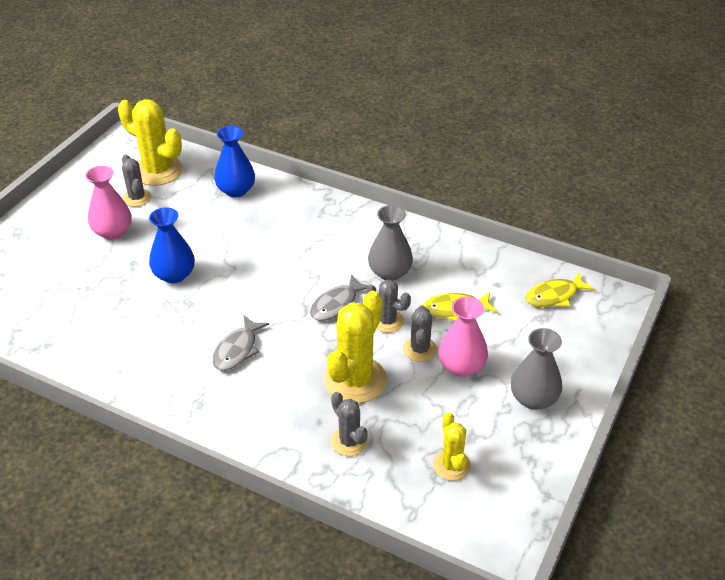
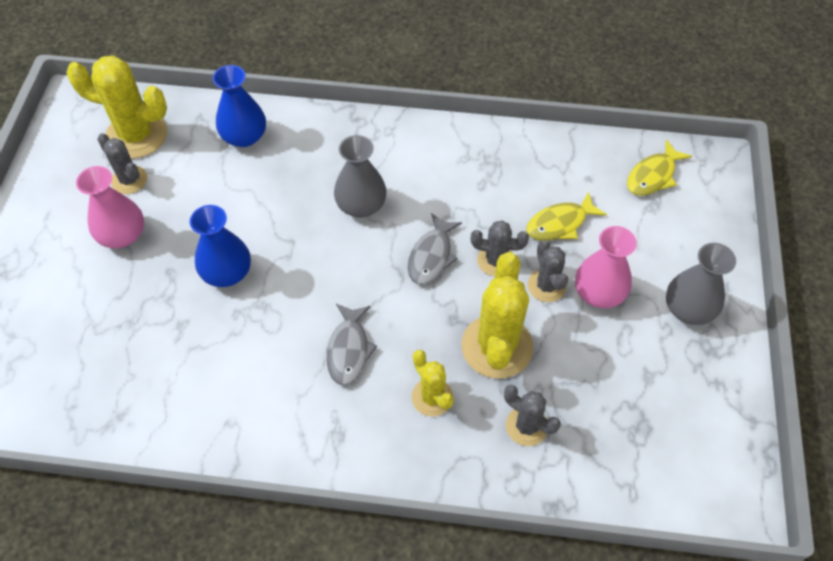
camera: 20 degrees left, 15 degrees up
(390, 272) = (469, 196): grey vase -> grey vase (361, 205)
(451, 465) = (644, 418): yellow cactus -> yellow cactus (432, 397)

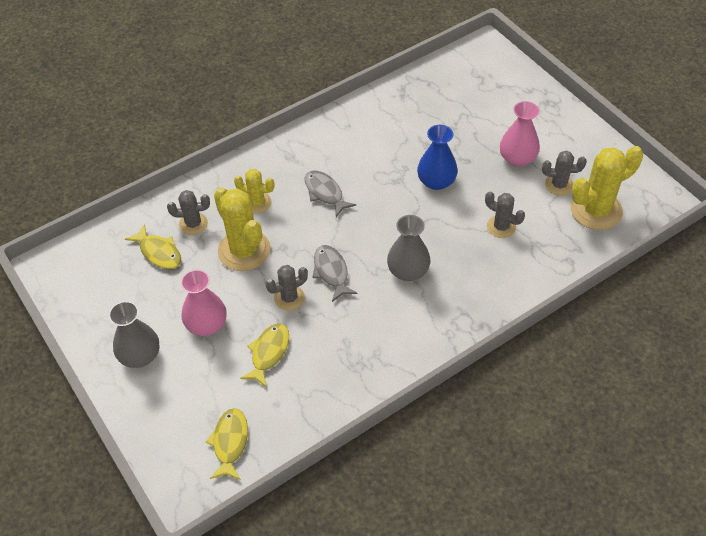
camera: 140 degrees right, 5 degrees down
(244, 136) = (534, 258): blue vase -> none
(546, 286) = (243, 305): grey cactus -> grey cactus (501, 227)
(593, 418) = (159, 252): none -> yellow fish

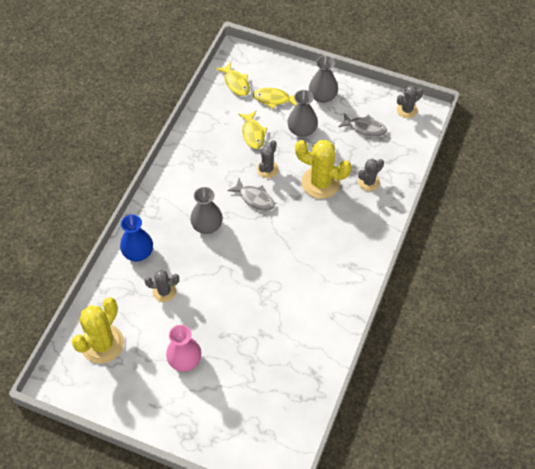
camera: 145 degrees right, 5 degrees up
(159, 252) = (371, 153): yellow fish -> yellow fish (274, 99)
(206, 324) = (302, 130): pink vase -> grey vase
(257, 203) = (342, 218): yellow cactus -> none
(325, 193) = (303, 251): grey fish -> grey fish (365, 128)
(436, 181) = (232, 304): blue vase -> blue vase (138, 252)
(559, 185) = (140, 352): grey cactus -> grey cactus (407, 110)

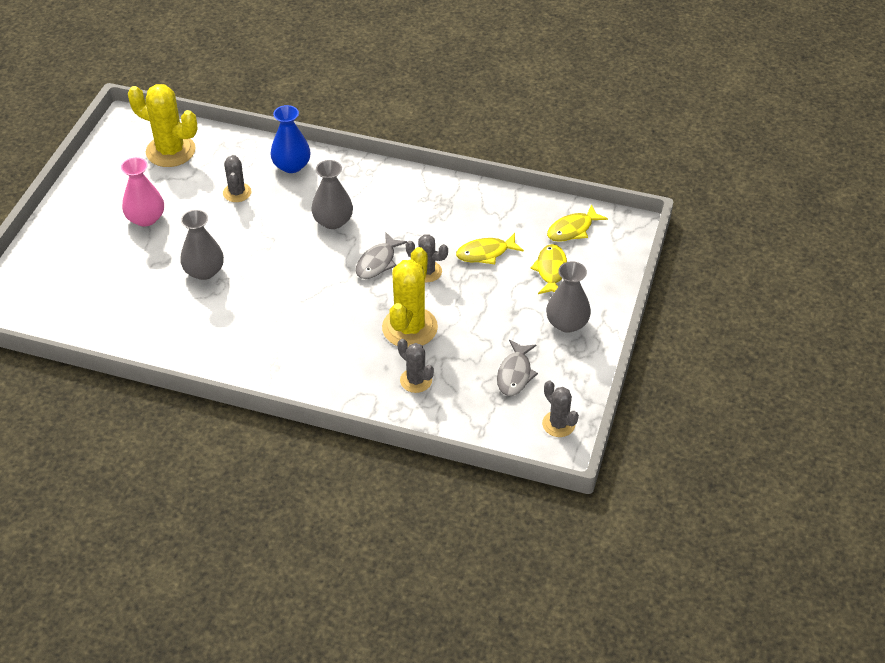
camera: 85 degrees right, 10 degrees down
(302, 130) = (500, 303): grey vase -> grey vase (204, 271)

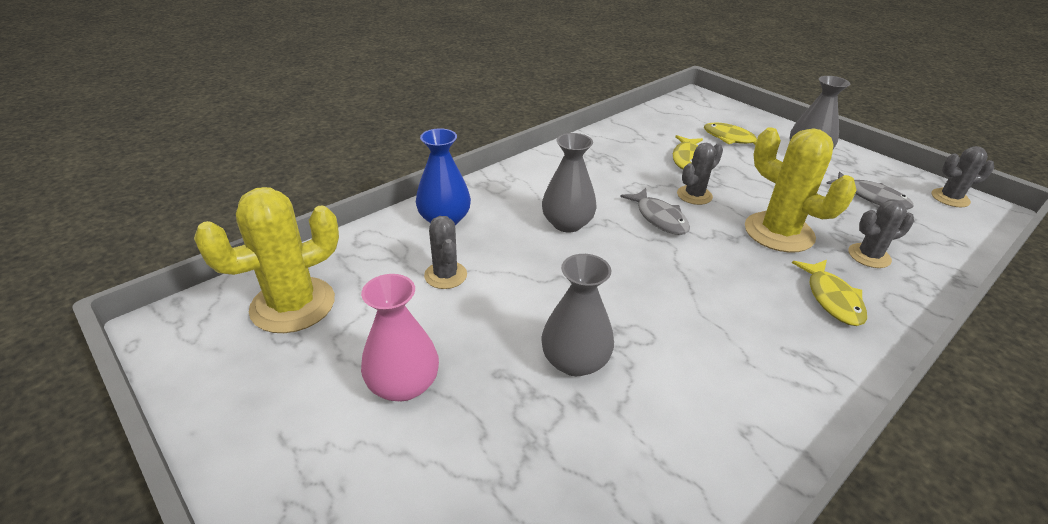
camera: 60 degrees left, 10 degrees down
(237, 193) = (445, 275): grey cactus -> grey cactus turned 45 degrees clockwise
(572, 229) = (685, 116): yellow fish -> yellow fish (832, 299)

